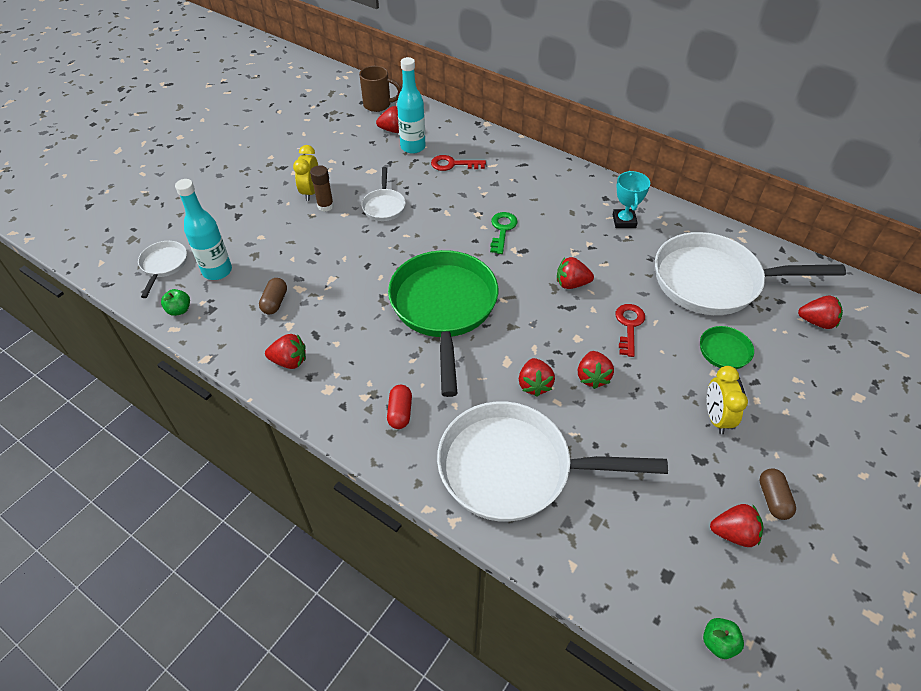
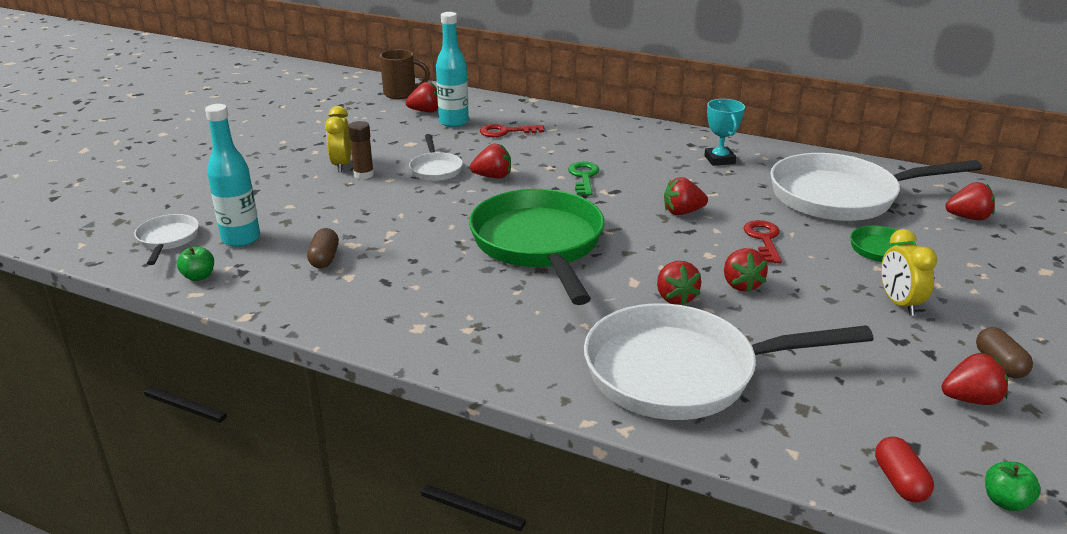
camera: 10 degrees left, 20 degrees down
(289, 361) = (359, 308): red strawberry -> red strawberry (493, 177)
(400, 412) = (518, 338): red capsule -> red capsule (899, 482)

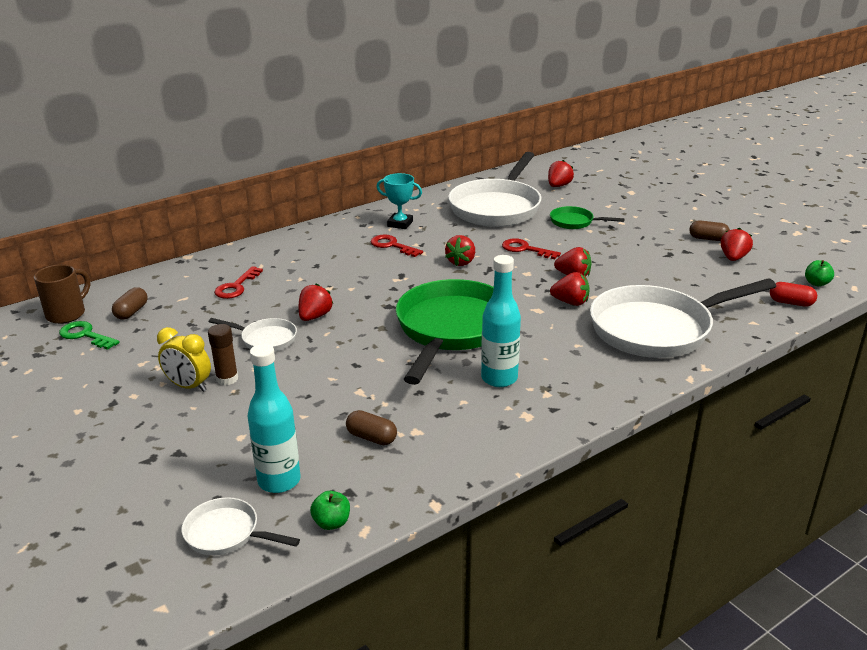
camera: 60 degrees left, 0 degrees up
(426, 111) = (131, 312): red strawberry -> brown capsule
(453, 122) = (179, 305): turquoise bottle -> turquoise bottle (499, 378)
(539, 245) = (451, 329): green pan -> green pan turned 90 degrees clockwise
(584, 177) = (364, 279): green key -> green key (85, 335)
(668, 169) = (392, 246): none -> red key
(681, 373) = (657, 329): white pan -> white pan turned 45 degrees clockwise
(899, 303) = (632, 239): yellow clock -> none

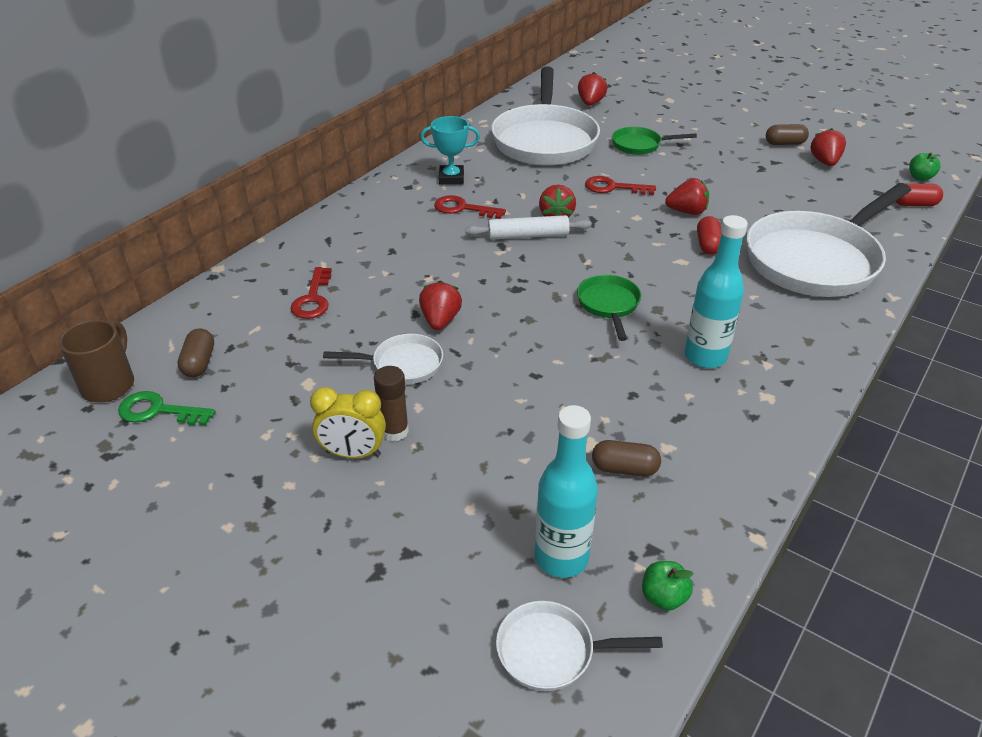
camera: 20 degrees left, 10 degrees up
(427, 272) = (528, 235): none -> white rolling pin
(451, 329) = (609, 305): green pan -> green pan, size x0.46
(570, 302) = (708, 245): red strawberry -> red capsule

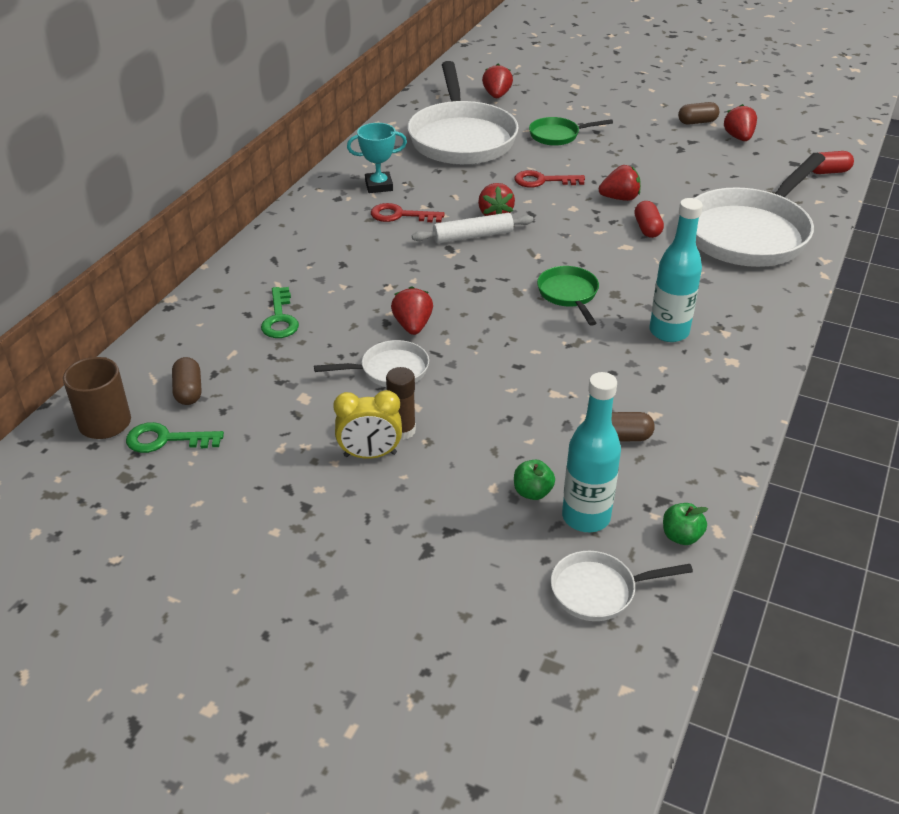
camera: 10 degrees left, 0 degrees up
(313, 299) = (280, 319): red key -> green key
(920, 178) = (829, 145): green apple -> green apple (532, 492)

